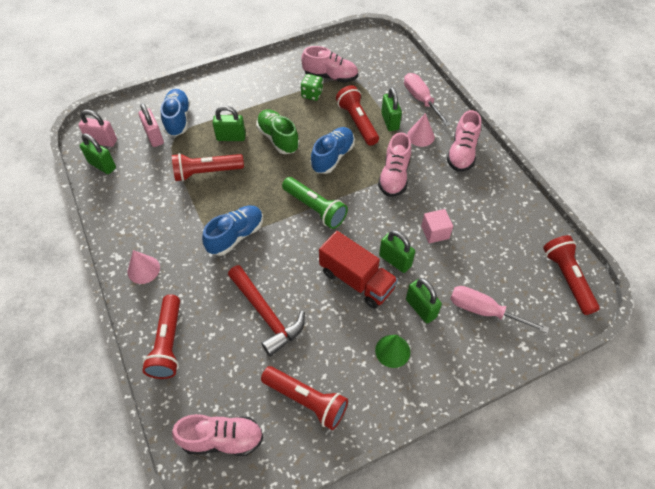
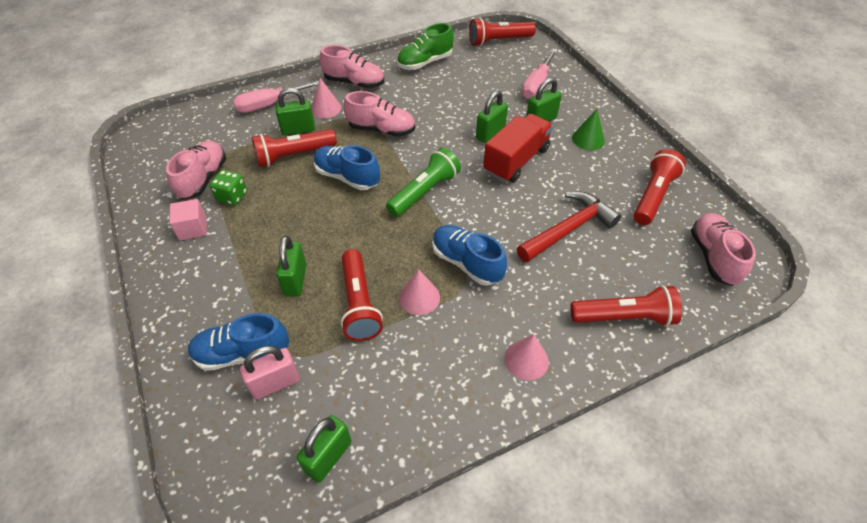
camera: 90 degrees left, 5 degrees down
(102, 141) = (270, 469): pink padlock -> none
(207, 206) = (419, 297): none -> pink cone
(278, 138) = (307, 228): green shoe -> green shoe (425, 62)
(435, 232) = (455, 106): pink cube -> pink cube (193, 228)

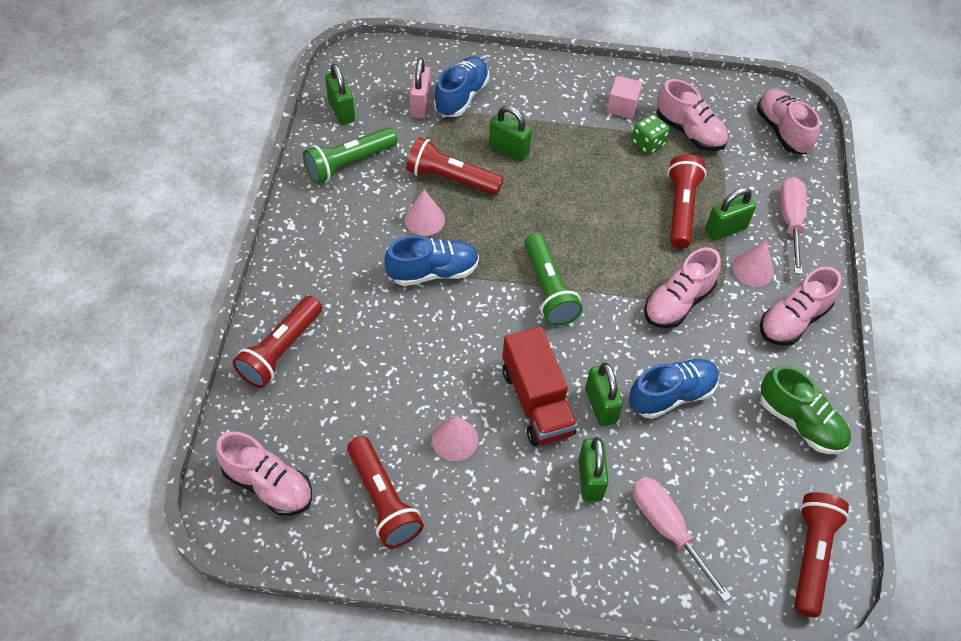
camera: 120 degrees right, 5 degrees up
(174, 133) = (782, 131): none -> pink shoe
(298, 129) = (725, 229): green padlock -> green padlock turned 45 degrees clockwise
(347, 177) = (616, 237): blue shoe -> blue shoe (671, 395)
(398, 398) = (349, 163): none -> green flashlight
(425, 62) = (800, 422): green shoe -> green shoe turned 135 degrees clockwise
(526, 360) = (308, 254): pink cone -> pink cone (455, 439)
(568, 229) = (405, 380): red hammer -> none
(588, 139) = (519, 507): green cone -> none

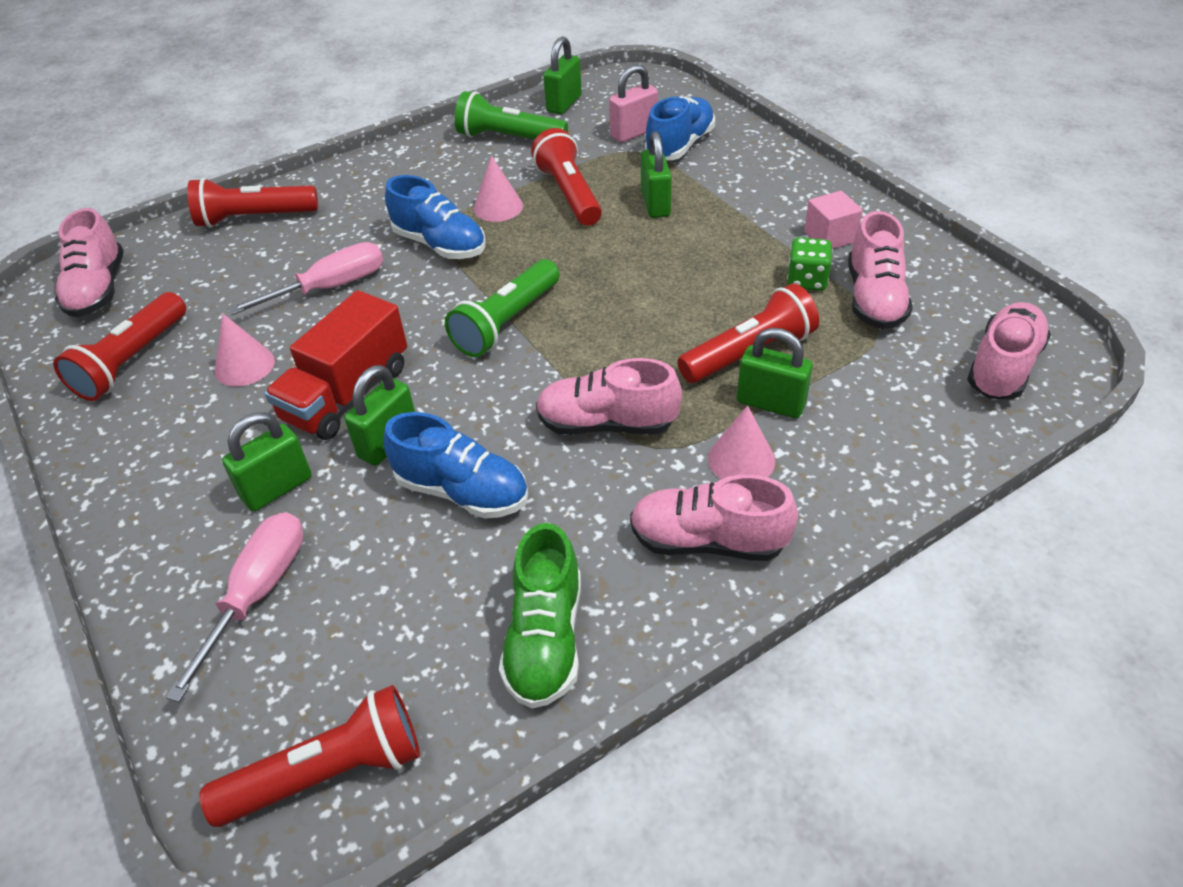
camera: 55 degrees right, 10 degrees down
(461, 96) = (680, 146): blue shoe -> blue shoe turned 45 degrees counterclockwise
(790, 222) = (865, 453): pink screwdriver -> pink screwdriver (329, 288)

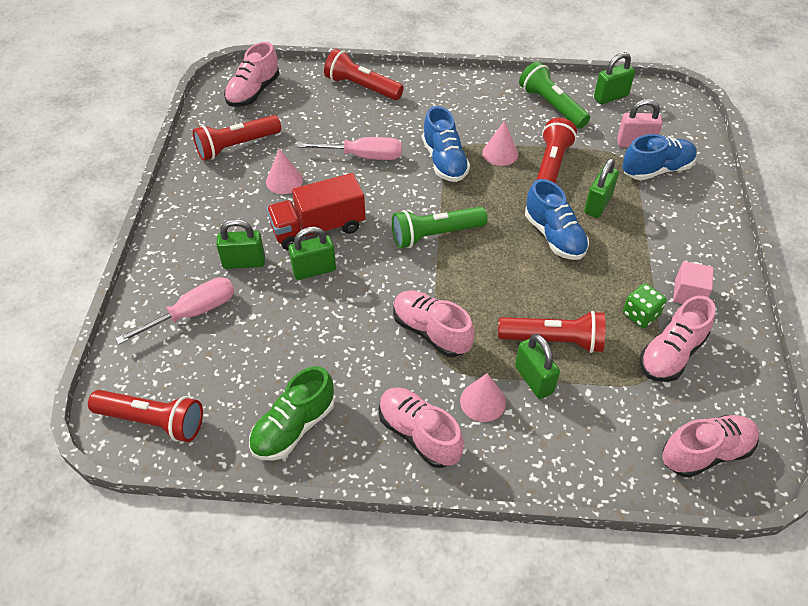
camera: 35 degrees right, 5 degrees up
(462, 491) = (325, 322): blue shoe -> blue shoe (554, 236)

